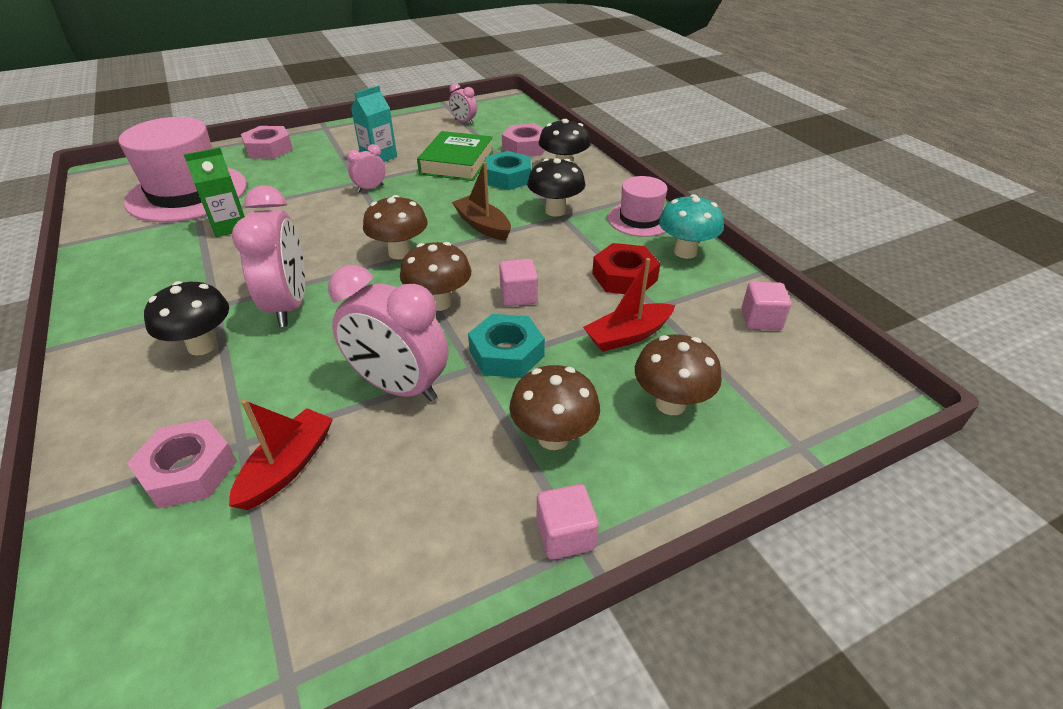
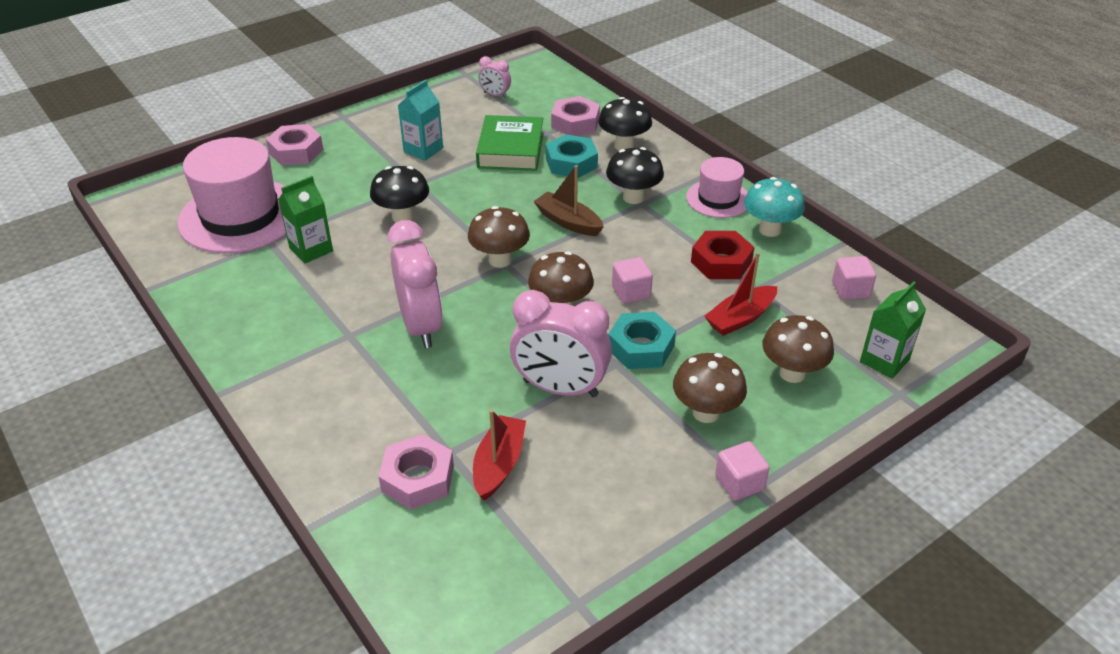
camera: 10 degrees left, 0 degrees up
(202, 346) = (362, 374): black mushroom -> black mushroom (402, 216)
(370, 188) = (434, 190): pink clock -> none
(786, 403) = (884, 361): none -> green carton

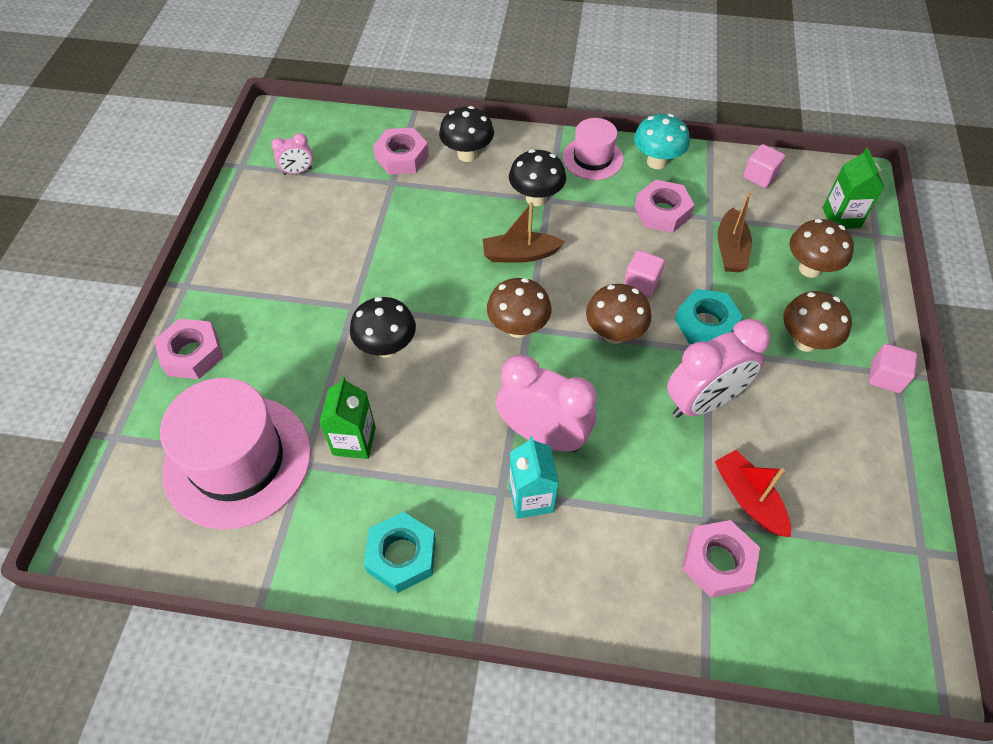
camera: 45 degrees left, 15 degrees up
(423, 150) = (311, 269): turquoise carton -> turquoise carton (531, 498)
(511, 150) = (385, 218): green book -> none
(571, 163) = (450, 198): turquoise nut -> turquoise nut (401, 556)
(721, 262) = (662, 212): red nut -> pink nut
(740, 318) = (730, 249): red boat -> brown boat

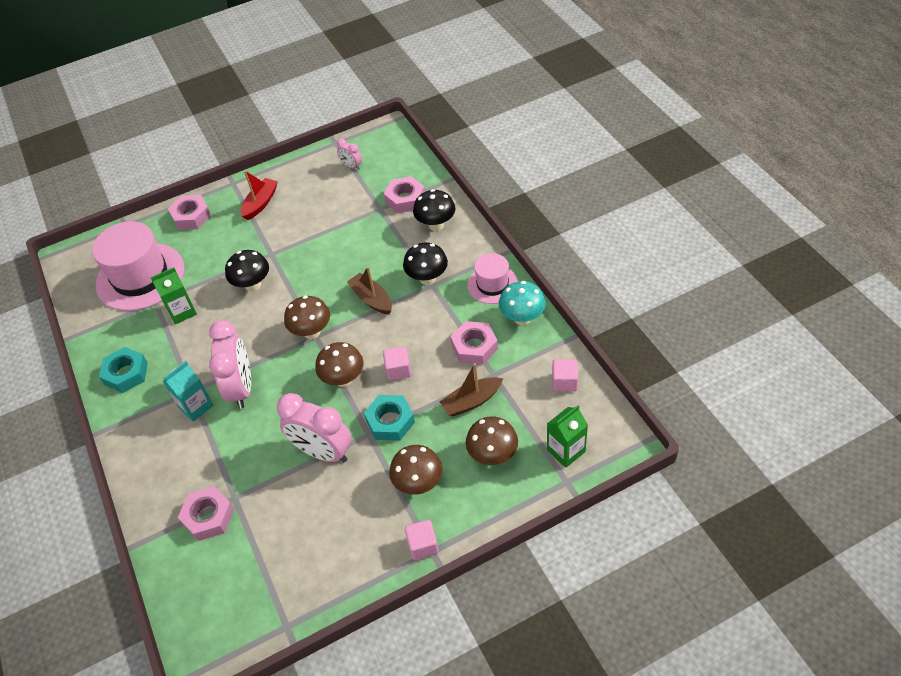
camera: 60 degrees right, 5 degrees down
(749, 498) = (264, 511): red boat -> red boat (261, 203)

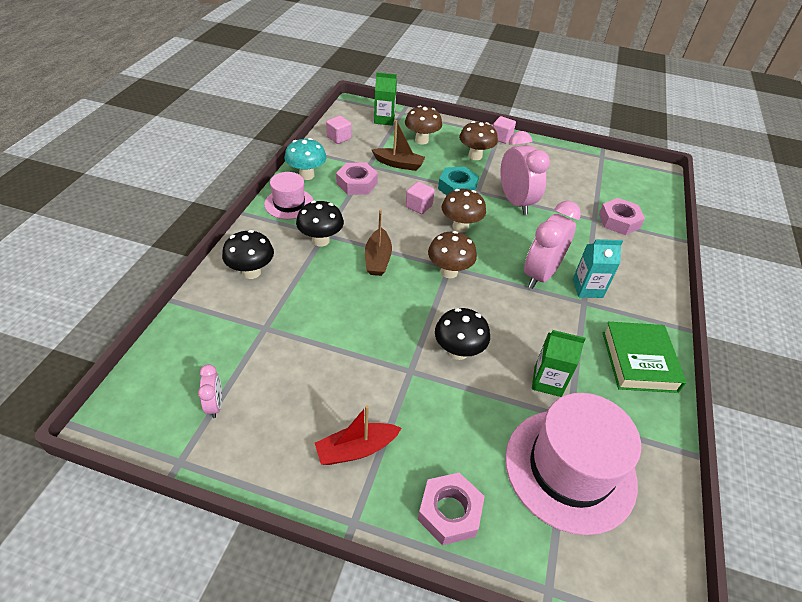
camera: 145 degrees left, 5 degrees down
(126, 374) = (638, 361): turquoise nut -> green book
(405, 199) = (233, 317): pink nut -> none

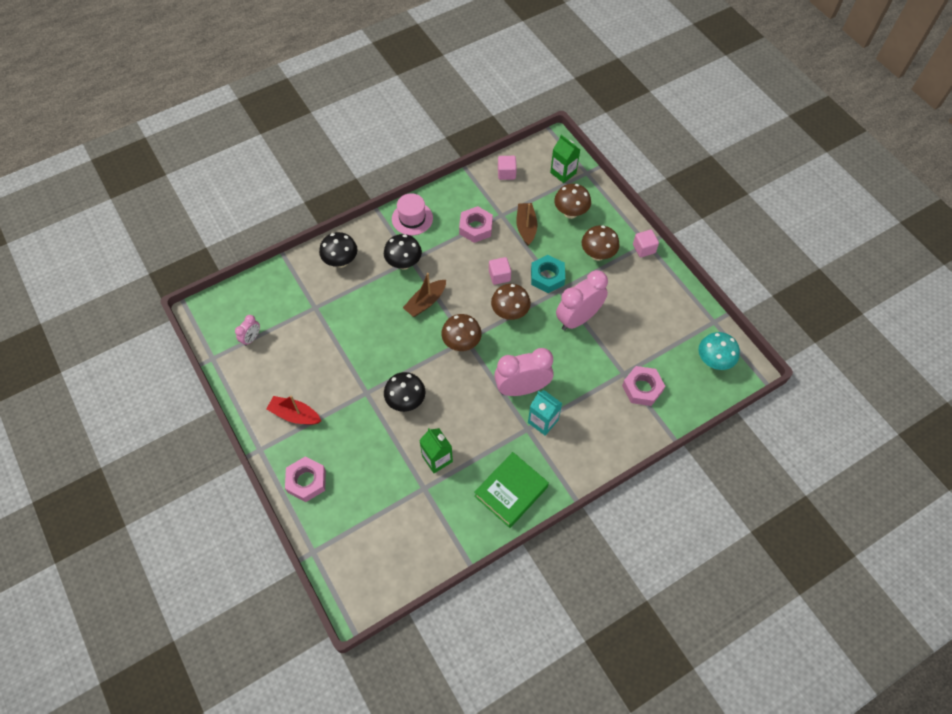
camera: 45 degrees right, 15 degrees up
(306, 175) = (447, 198): turquoise mushroom -> turquoise mushroom (713, 361)
(399, 164) = (526, 227): brown boat -> brown boat turned 150 degrees counterclockwise
(515, 202) = (578, 318): pink clock -> pink clock turned 150 degrees counterclockwise
(570, 469) = (390, 512): pink hat -> none

